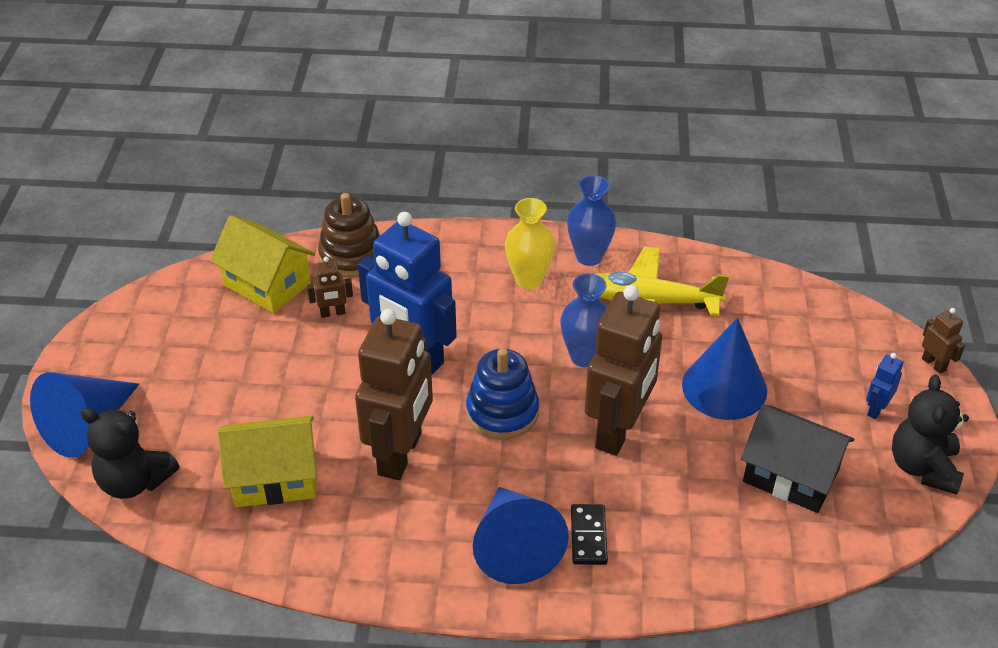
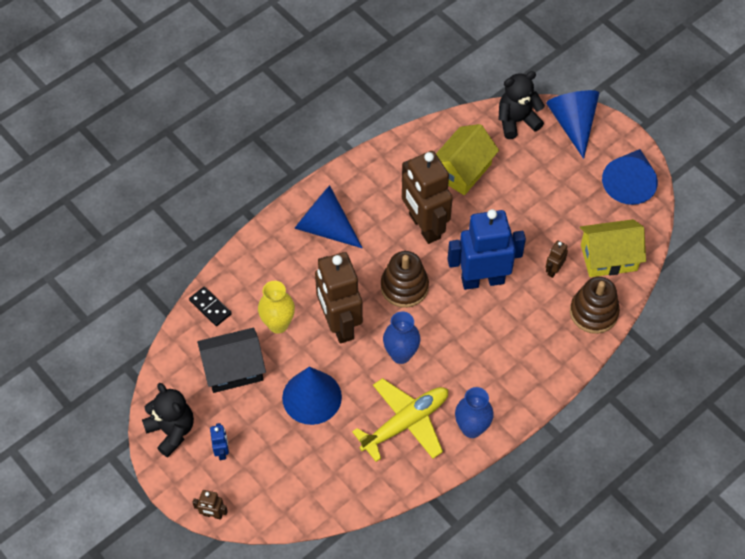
camera: 135 degrees right, 15 degrees up
(139, 327) = (629, 183): none -> blue cone
(502, 412) = (404, 287): blue stacking toy -> brown stacking toy
(529, 279) = (484, 381): yellow vase -> yellow vase (278, 324)
(588, 536) = (298, 258): black domino -> black domino (210, 307)

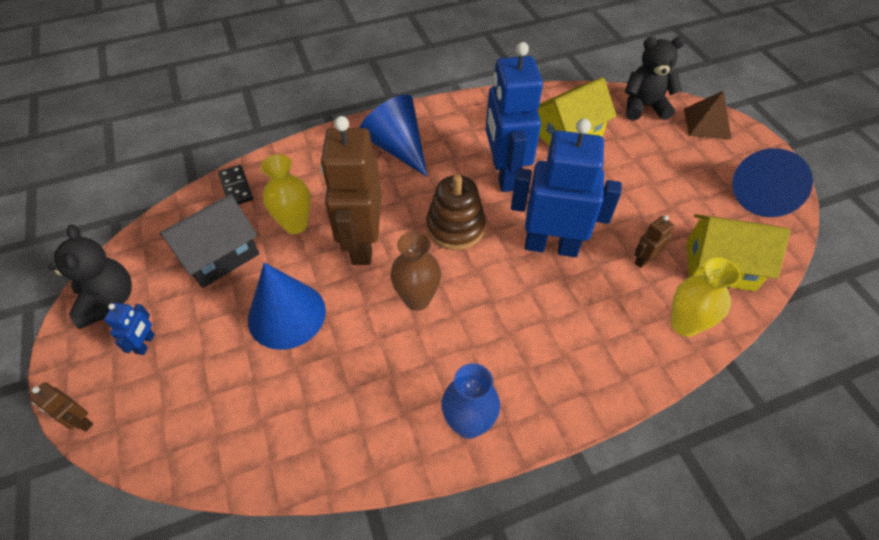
camera: 20 degrees right, 5 degrees down
(233, 369) = (219, 255): black house -> black house turned 45 degrees counterclockwise
(401, 354) = (417, 299): blue vase -> brown vase
(405, 423) = (384, 385): yellow plane -> none
(424, 226) = (504, 174): brown robot -> blue robot
(573, 124) = (707, 123): blue cone -> brown pyramid
(593, 312) = (684, 324): brown stacking toy -> yellow vase

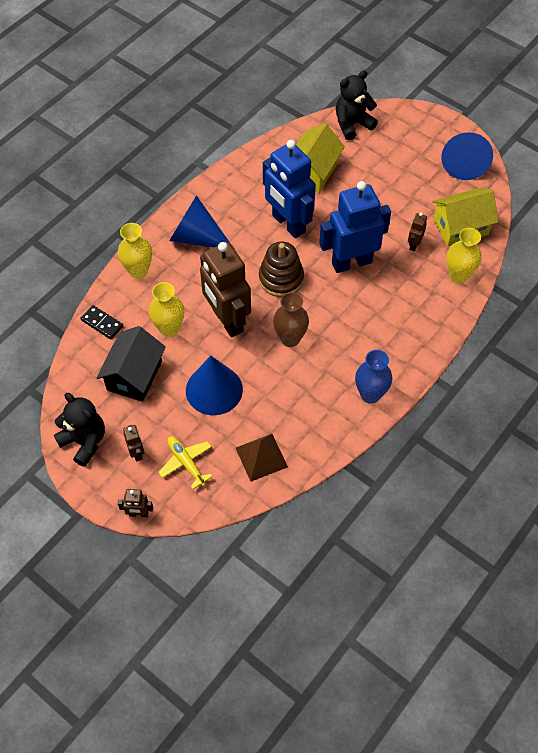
camera: 30 degrees left, 5 degrees up
(146, 344) = (137, 453): blue robot -> brown robot
(184, 386) = (186, 462): none -> yellow plane
(314, 154) = (138, 271): none -> yellow vase
(707, 123) = (402, 120): brown pyramid -> brown pyramid (261, 457)

